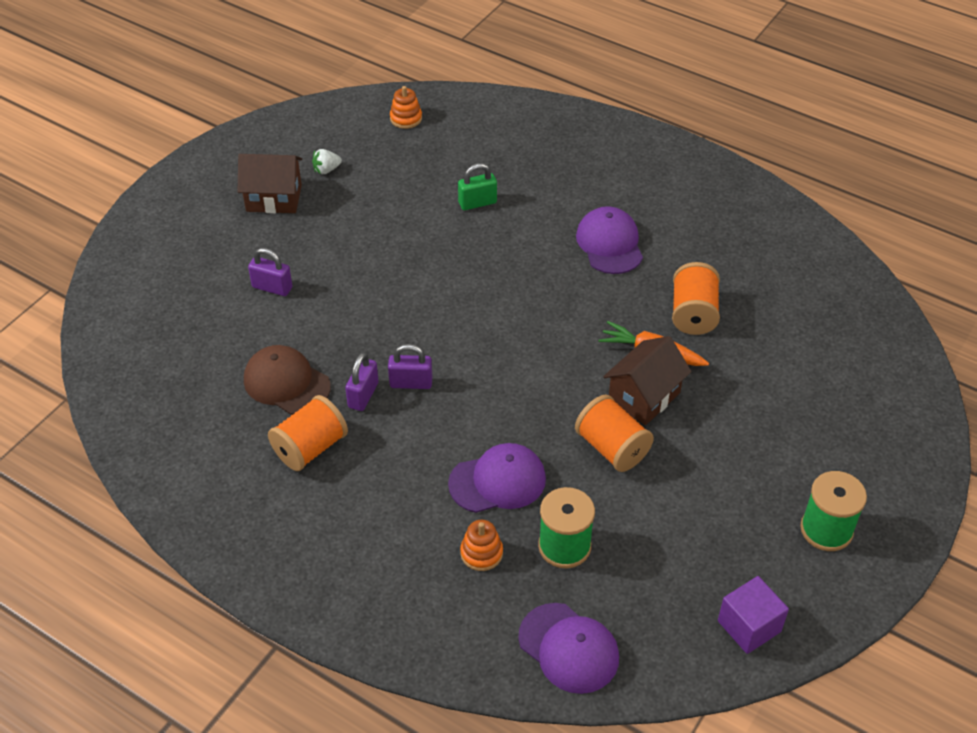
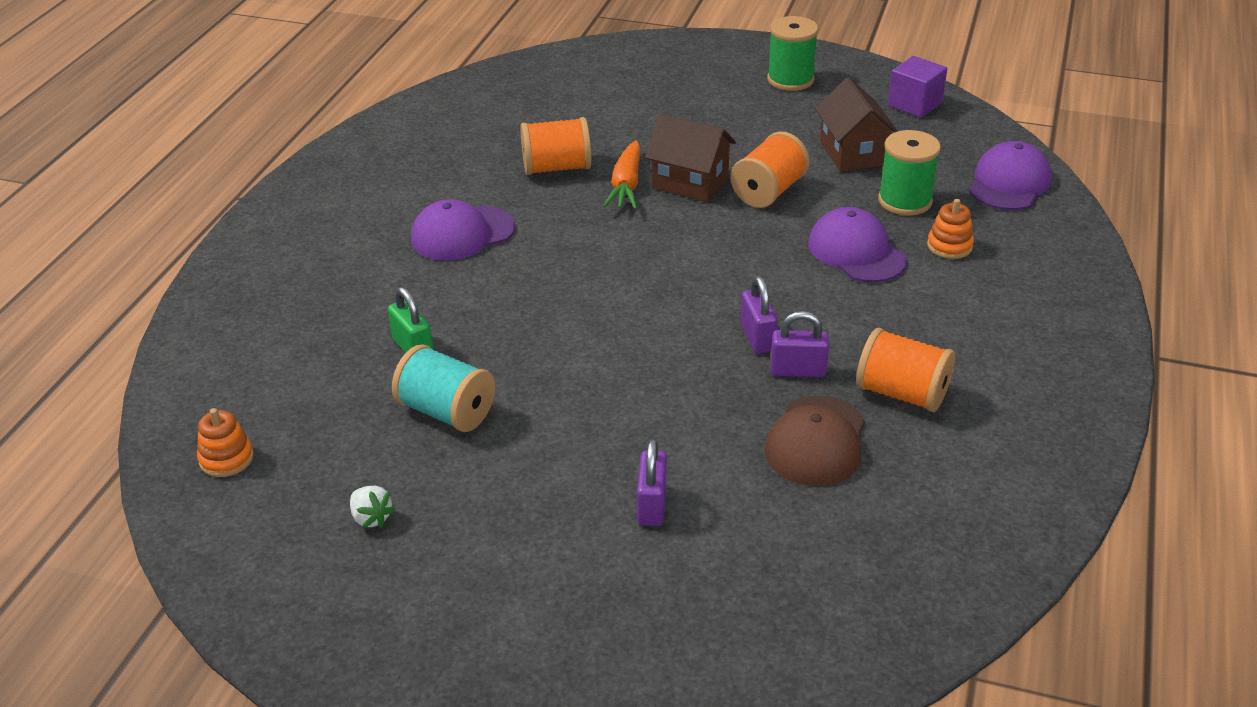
camera: 105 degrees left, 10 degrees down
(274, 198) = (454, 562): brown house -> brown house (853, 153)
(404, 210) = (446, 412): none -> turquoise spool

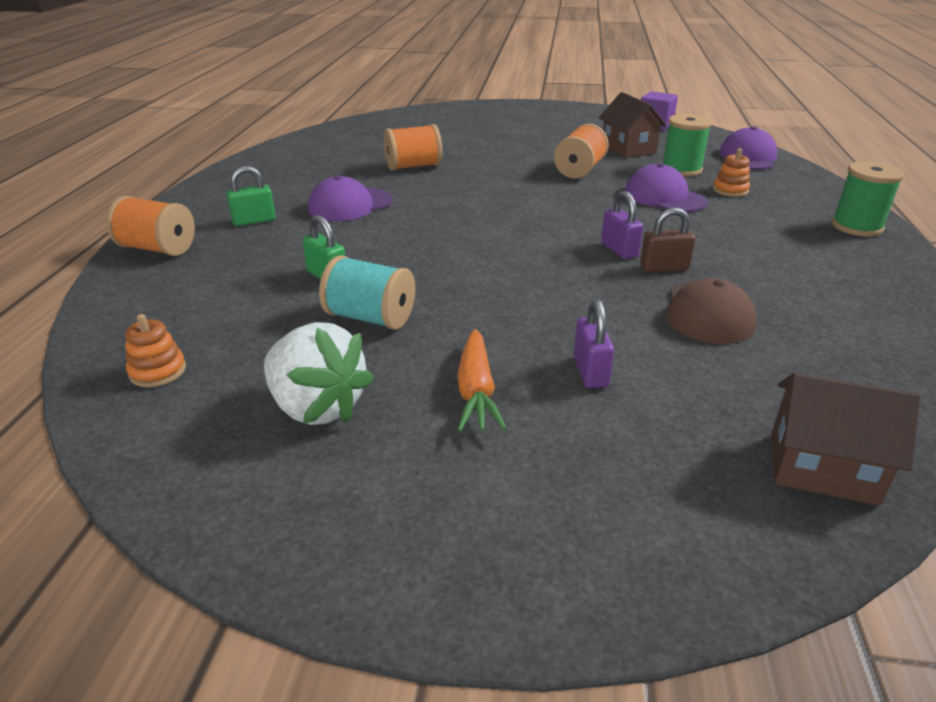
camera: 10 degrees left, 5 degrees down
(346, 252) = (254, 221): none -> green padlock
(371, 518) = (317, 407): white strawberry -> white strawberry, size x2.26
(626, 185) = (470, 173): orange carrot -> orange carrot (476, 391)
(690, 182) = (518, 169): brown house -> brown house (822, 468)
(790, 80) = (563, 118): green spool -> green spool (856, 227)
(798, 371) = (664, 268): purple padlock -> brown padlock
(902, 394) = (757, 276): orange spool -> orange spool (157, 249)

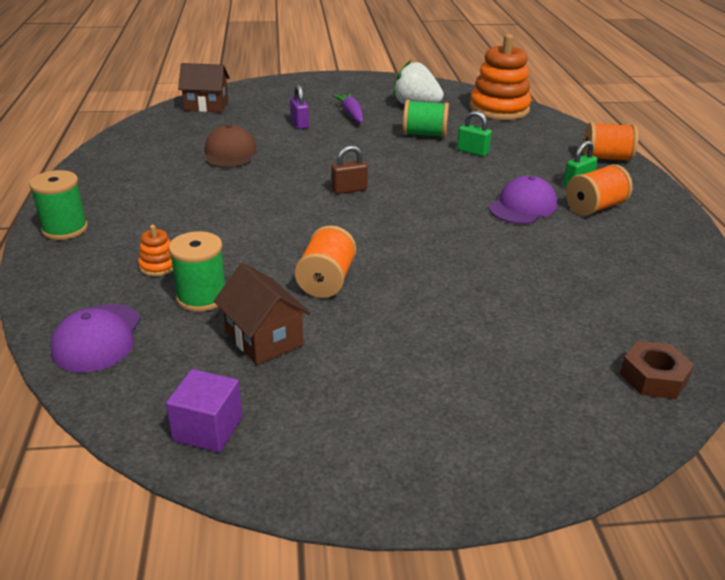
camera: 165 degrees right, 0 degrees up
(158, 371) = (499, 109): orange stacking toy -> orange stacking toy, size x2.37
(370, 318) = (424, 135): turquoise spool -> green spool
(393, 120) = (653, 377): none -> brown nut
(413, 166) = (516, 265): orange spool -> orange spool (594, 208)
(476, 391) = (351, 114): orange carrot -> purple carrot
(619, 250) = (283, 187): purple padlock -> none
(664, 197) = (234, 247): purple cap -> none
(664, 268) = (251, 177): brown padlock -> brown padlock (349, 189)

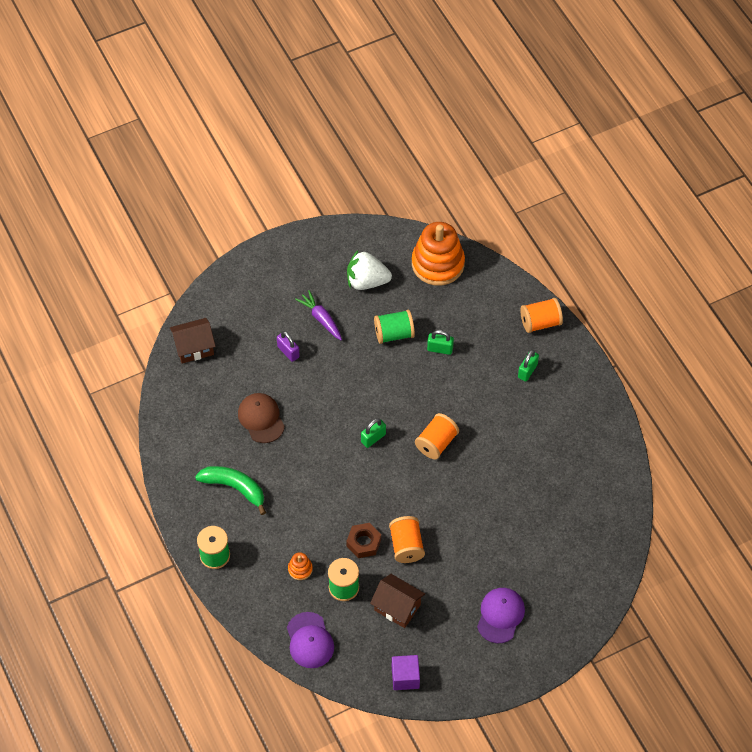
camera: 20 degrees left, 25 degrees up
(149, 188) = (235, 488): none -> green banana
(349, 189) = (373, 438): brown padlock -> green padlock
(523, 206) = (497, 416): purple cap -> purple cap (500, 615)
(594, 208) = (545, 400): orange spool -> orange spool (436, 443)
(653, 377) = (605, 561): brown nut -> brown nut (364, 543)

